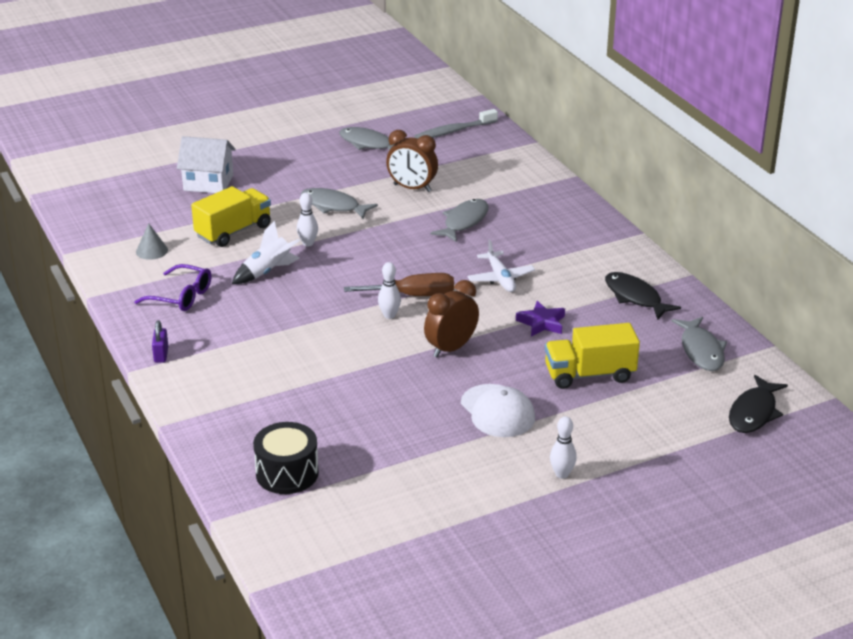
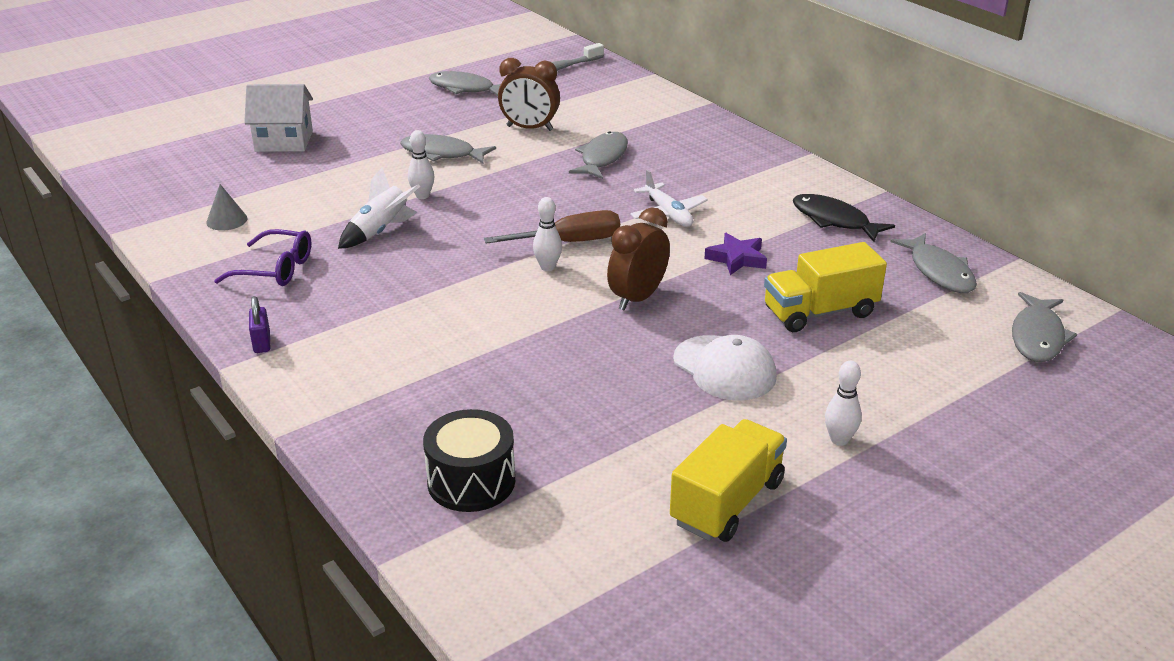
camera: 10 degrees left, 0 degrees up
(233, 231) = (327, 190): yellow truck -> yellow truck (727, 502)
(754, 412) = (1037, 337): black fish -> grey fish

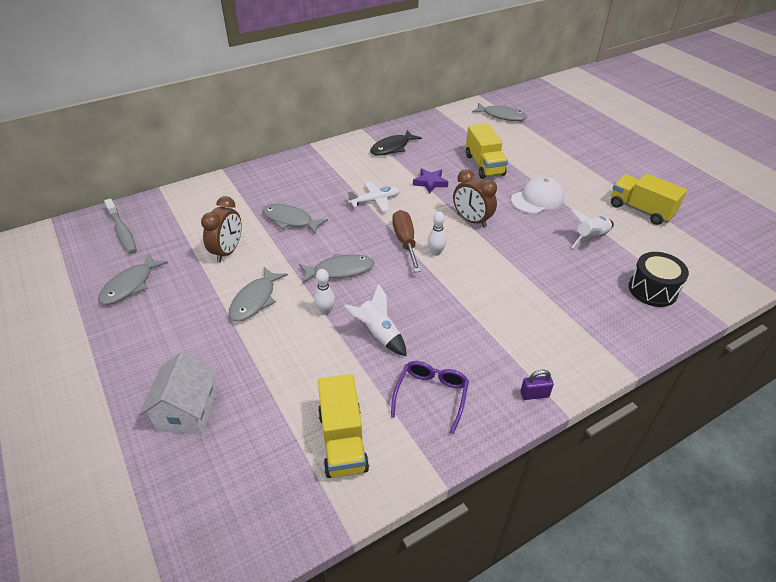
camera: 85 degrees left, 10 degrees up
(227, 220) = (342, 440): grey cone -> yellow truck
(613, 423) = (590, 238): none -> white rocket
(839, 440) = (587, 175): white bowling pin -> none
(939, 272) = (447, 128): grey fish -> grey fish (340, 270)

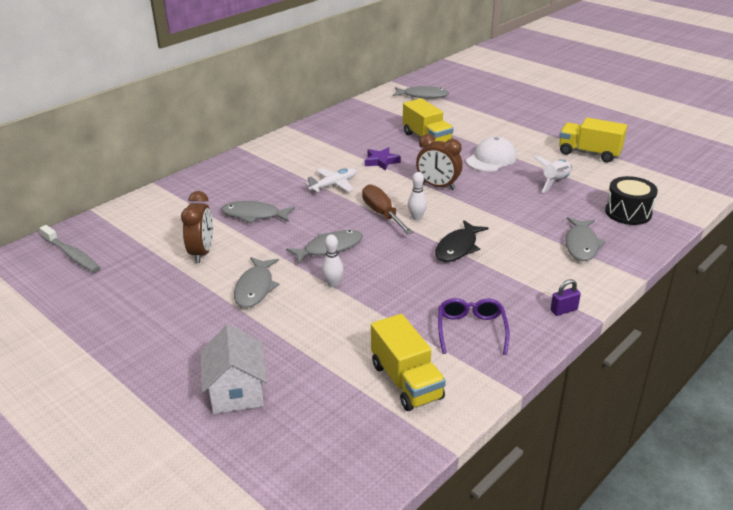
camera: 15 degrees left, 10 degrees down
(130, 285) = (110, 300): grey fish -> grey fish (581, 245)
(378, 334) = (395, 292): white rocket -> none
(392, 148) = (327, 138): black fish -> black fish (458, 247)

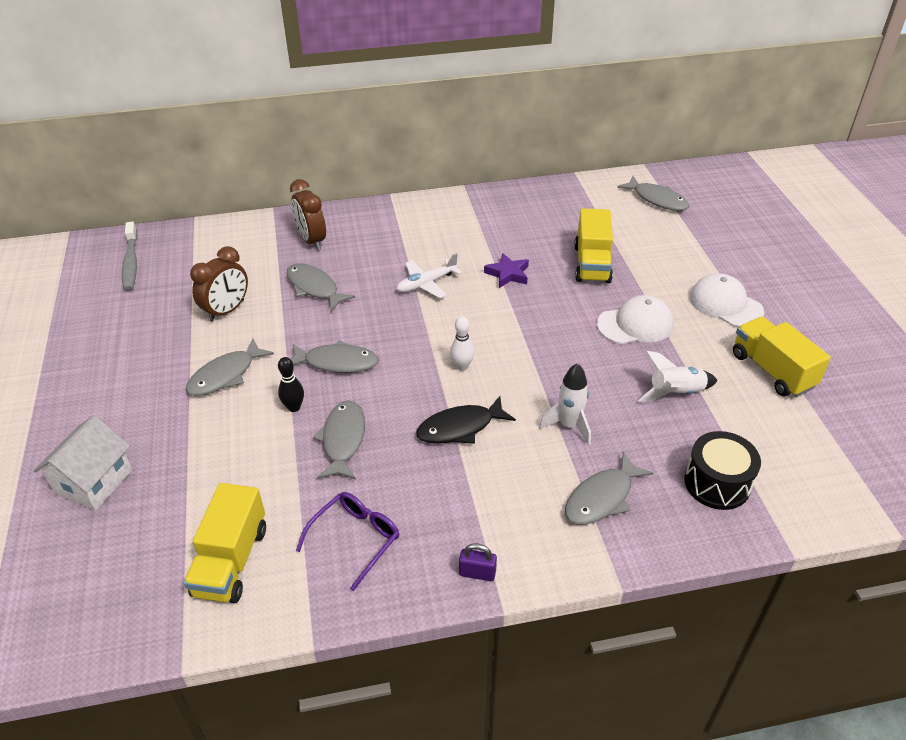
camera: 35 degrees right, 10 degrees up
(333, 185) = (426, 284): white plane -> white plane turned 150 degrees clockwise
(333, 284) = (294, 407): white bowling pin -> black bowling pin
(382, 214) = (433, 344): brown screwdriver -> none
(392, 285) = (343, 440): none -> grey fish
(438, 186) = (531, 335): brown clock -> brown clock (312, 240)
(519, 220) = (569, 426): none -> white rocket
(527, 132) = (725, 304): none -> white cap

